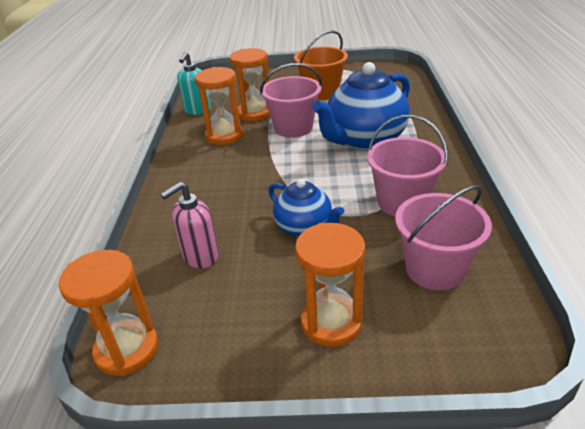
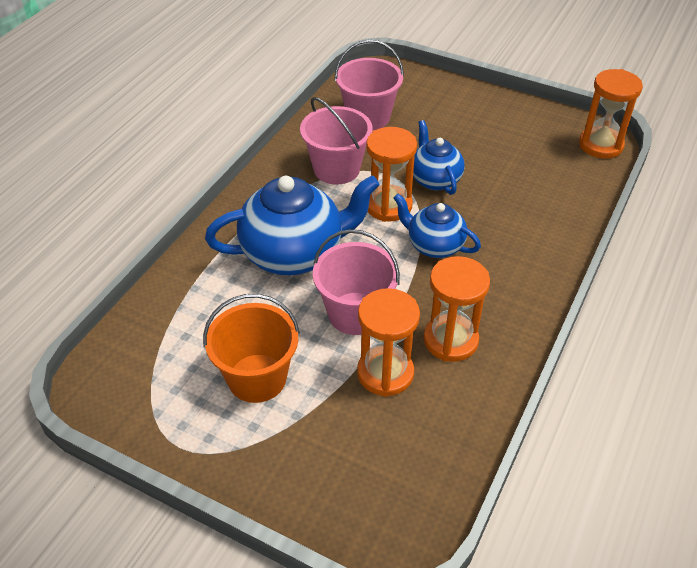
camera: 155 degrees left, 10 degrees up
(197, 111) = (467, 427): turquoise soap dispenser -> none
(200, 257) = (534, 187): pink soap dispenser -> none
(268, 177) = (434, 245): none -> blue teapot
(331, 322) = (461, 114): orange hourglass -> orange hourglass (388, 206)

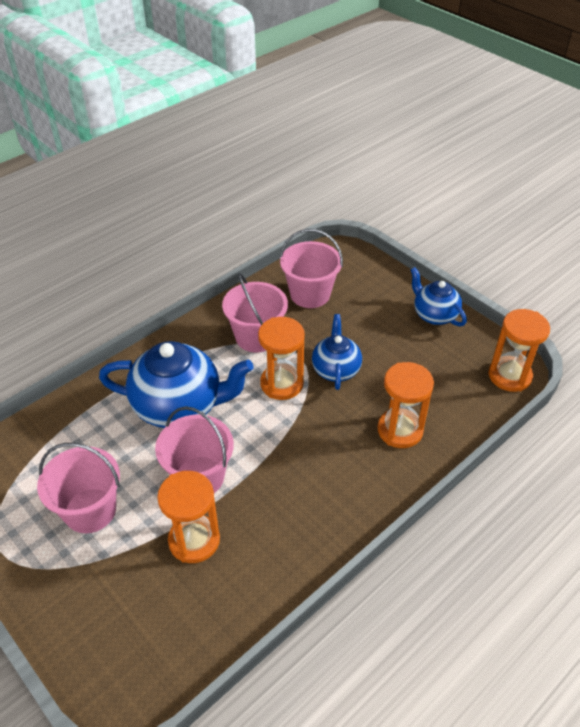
camera: 20 degrees right, 0 degrees up
(257, 378) = (90, 510): orange bucket -> pink bucket
(434, 245) = (300, 433): blue teapot -> blue teapot (434, 315)
(450, 340) = (266, 528): orange hourglass -> orange hourglass (400, 430)

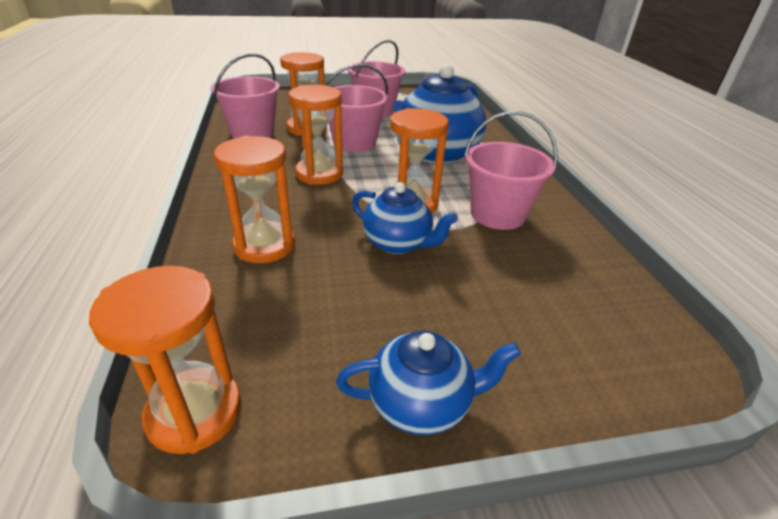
camera: 120 degrees right, 10 degrees down
(284, 463) = (319, 174): none -> orange hourglass
(310, 294) = (559, 282): pink bucket -> pink bucket (252, 133)

